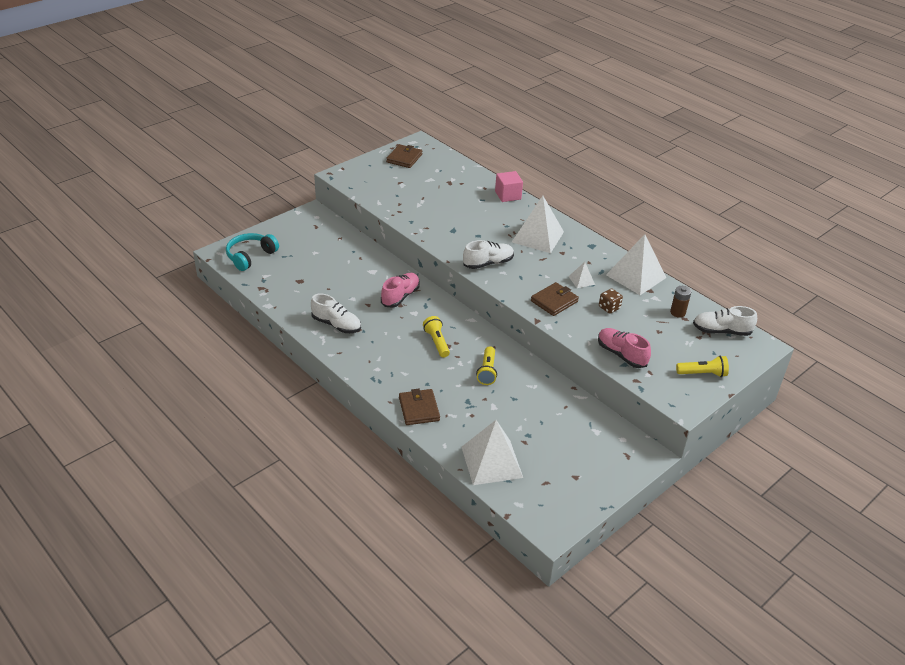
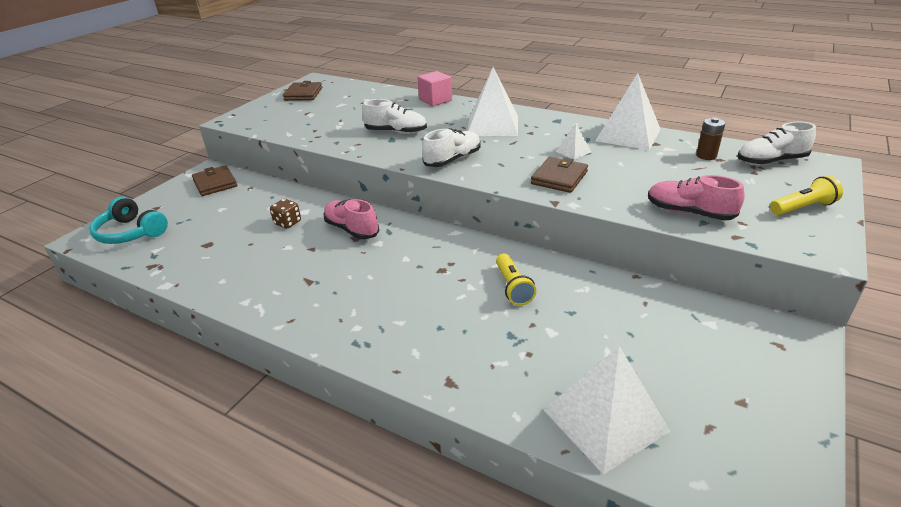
camera: 15 degrees left, 5 degrees down
(250, 256) = (130, 233): turquoise headphones -> turquoise headphones turned 75 degrees counterclockwise
(336, 325) = (275, 284): white shoe -> white shoe (396, 132)
(400, 296) = (351, 229): pink shoe -> pink shoe turned 60 degrees counterclockwise
(419, 409) = (446, 369): brown wallet -> brown wallet (215, 183)
(437, 342) = (425, 269): yellow flashlight -> none
(609, 308) = (628, 169): brown dice -> brown dice (287, 223)

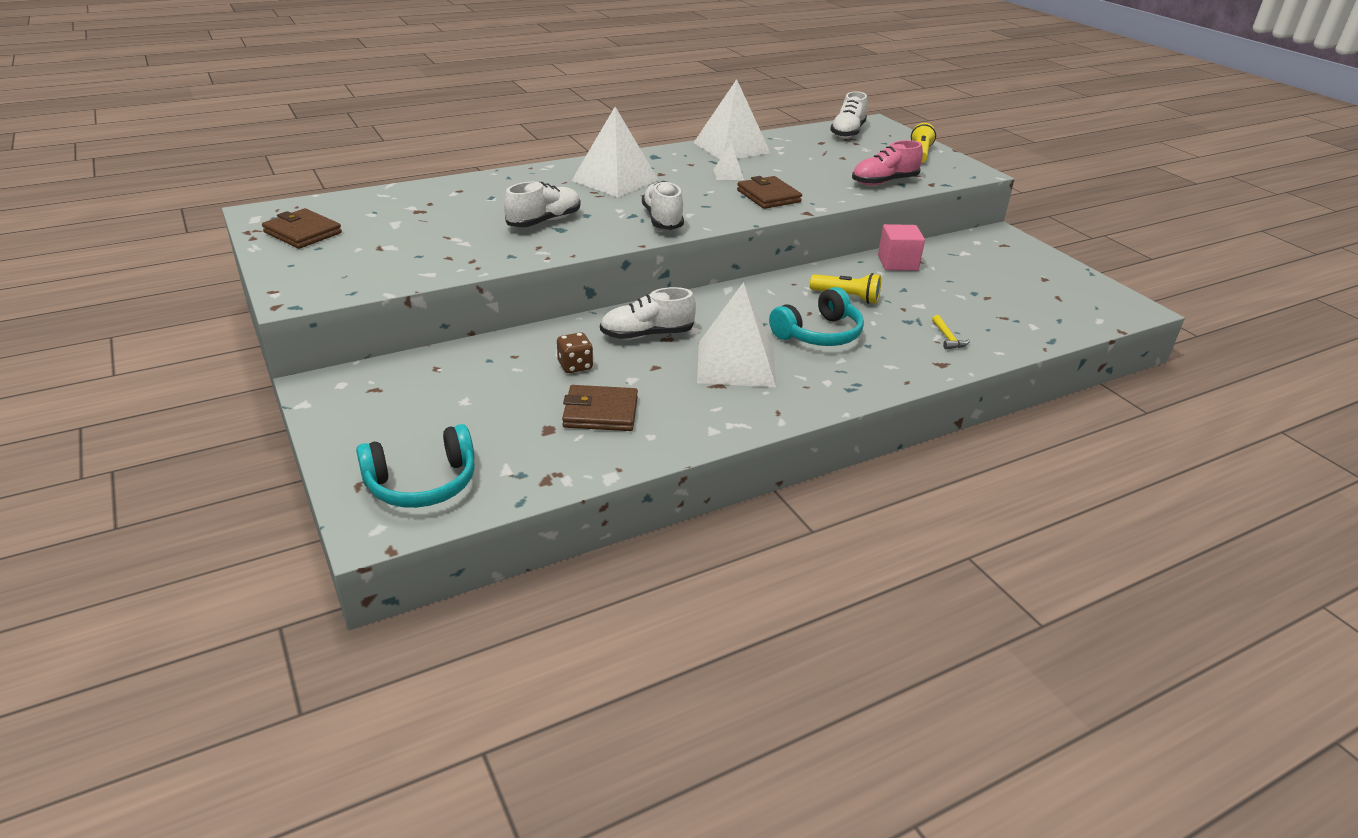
camera: 60 degrees left, 0 degrees up
(215, 183) = (375, 389): brown wallet -> brown wallet (600, 412)
(351, 229) = (647, 335): pink shoe -> white shoe
(431, 296) = (819, 334): none -> turquoise headphones
(435, 100) = (494, 180): pink cube -> pink cube (897, 263)
(506, 370) = (947, 338): none -> yellow hammer
(605, 420) = (1027, 324): white pyramid -> white pyramid (736, 364)
(706, 156) = (809, 143): brown battery -> none

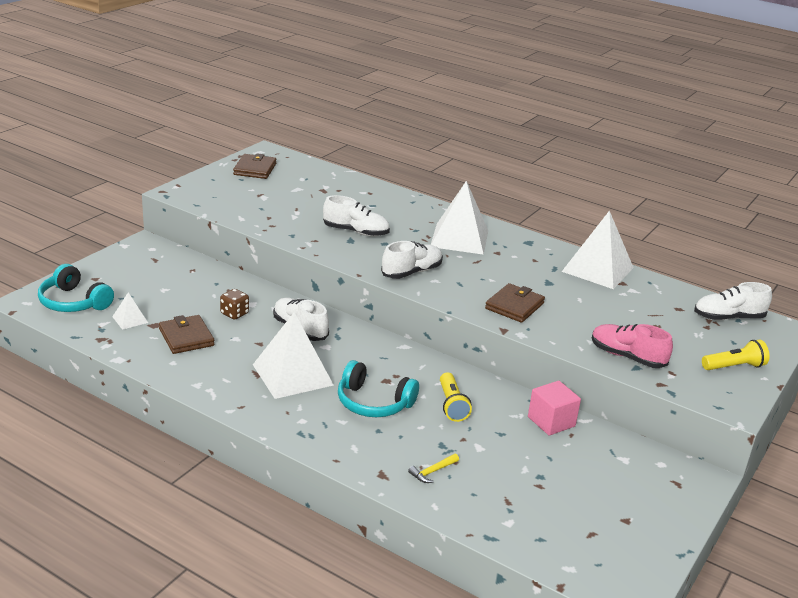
camera: 60 degrees right, 5 degrees down
(728, 174) = (536, 280): white pyramid -> white pyramid (130, 319)

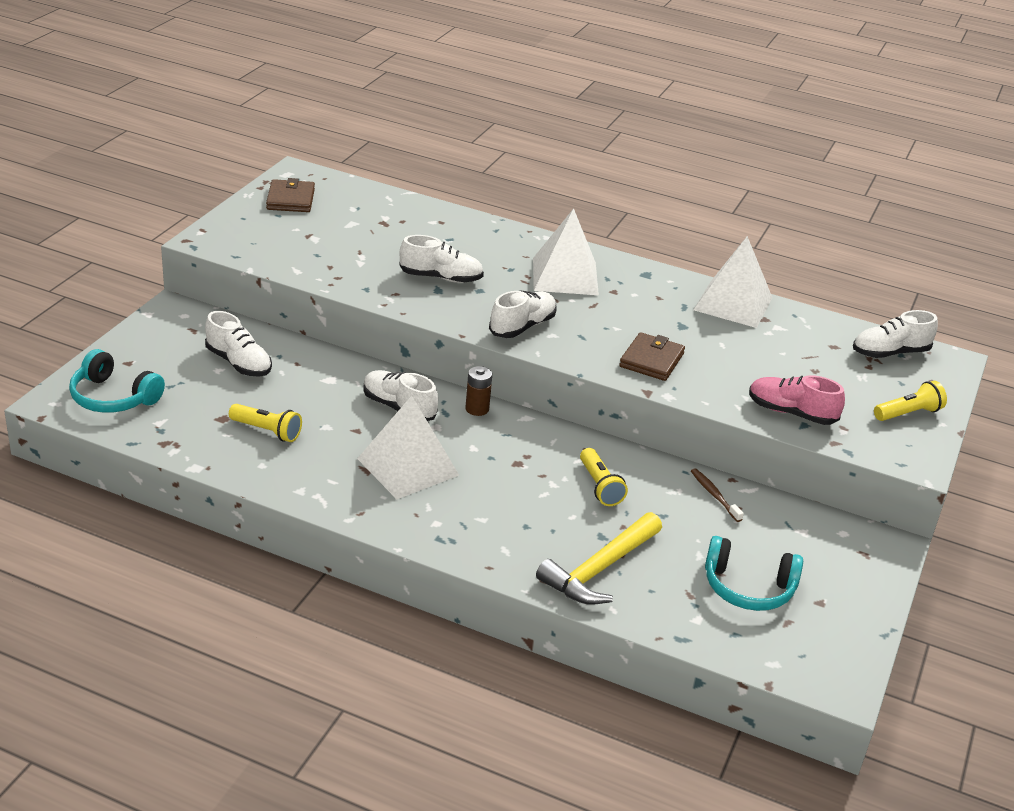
camera: 10 degrees left, 5 degrees up
(130, 319) = (191, 414): white pyramid -> none
(182, 286) = (239, 363): none -> white shoe
(186, 337) = (267, 431): brown wallet -> yellow flashlight
(234, 314) = (314, 394): brown dice -> none
(365, 336) = (477, 409): none -> brown battery
(373, 403) = (511, 493): turquoise headphones -> turquoise headphones (748, 588)
(432, 472) = (600, 569): yellow hammer -> yellow hammer, size x2.42
(551, 421) = (714, 495): pink cube -> brown toothbrush

